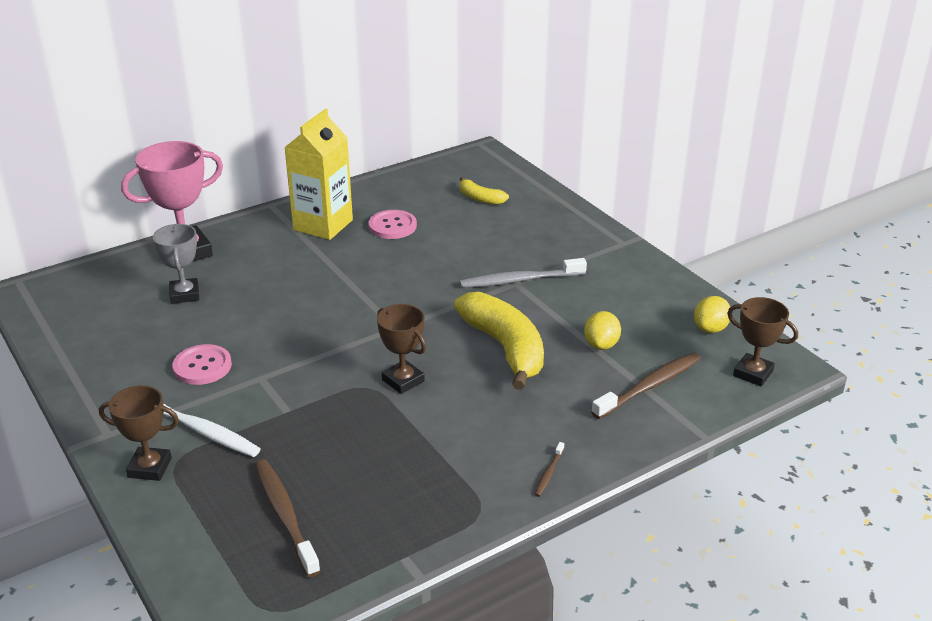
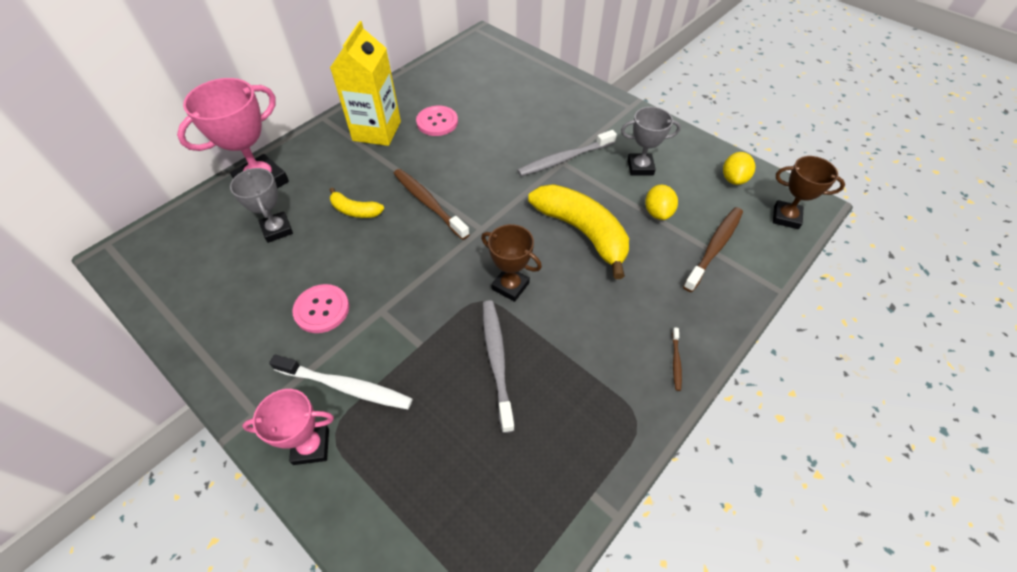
camera: 15 degrees left, 20 degrees up
(150, 467) = (311, 446): brown trophy -> pink trophy
(285, 515) = (464, 473): brown toothbrush -> brown toothbrush (428, 203)
(359, 437) = (497, 360): none -> grey toothbrush
(480, 198) = (498, 82): yellow banana -> yellow banana (355, 210)
(604, 301) = (640, 167): none -> grey trophy

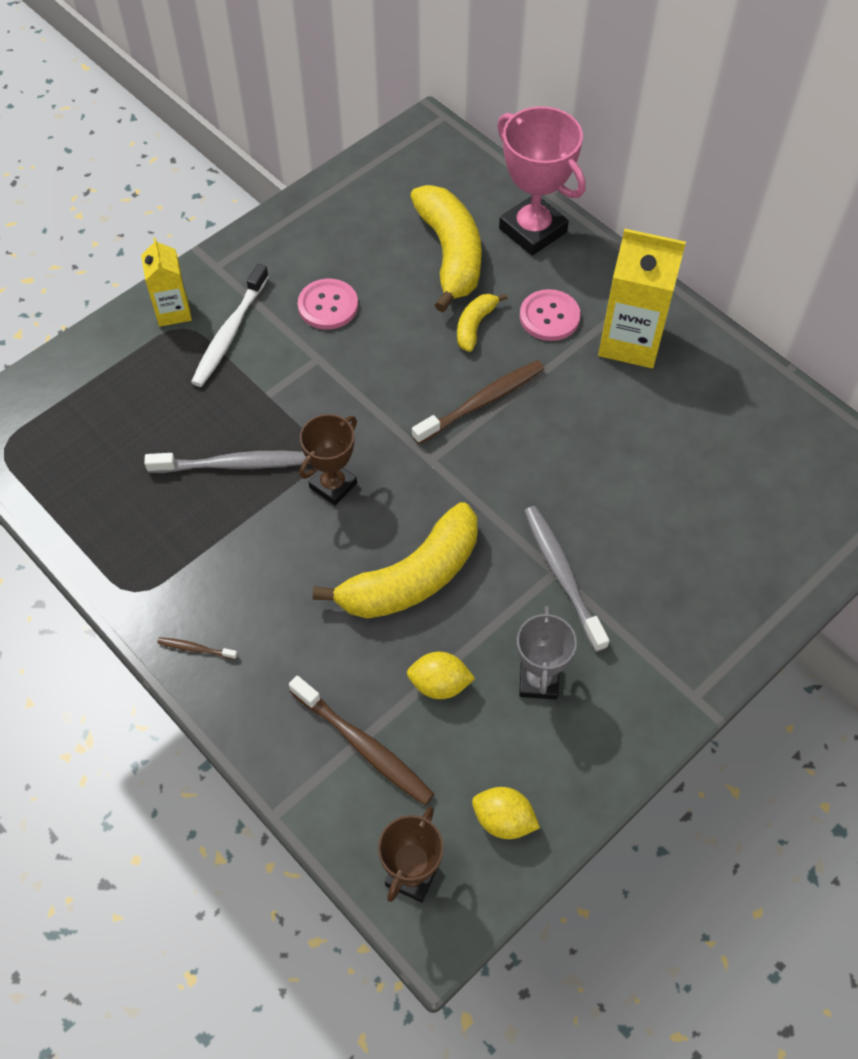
camera: 95 degrees right, 5 degrees up
(277, 229) = (450, 254): grey trophy -> yellow banana
(311, 446) = (173, 311): pink trophy -> yellow carton
(437, 122) = (651, 413): pink button -> pink button (549, 317)

